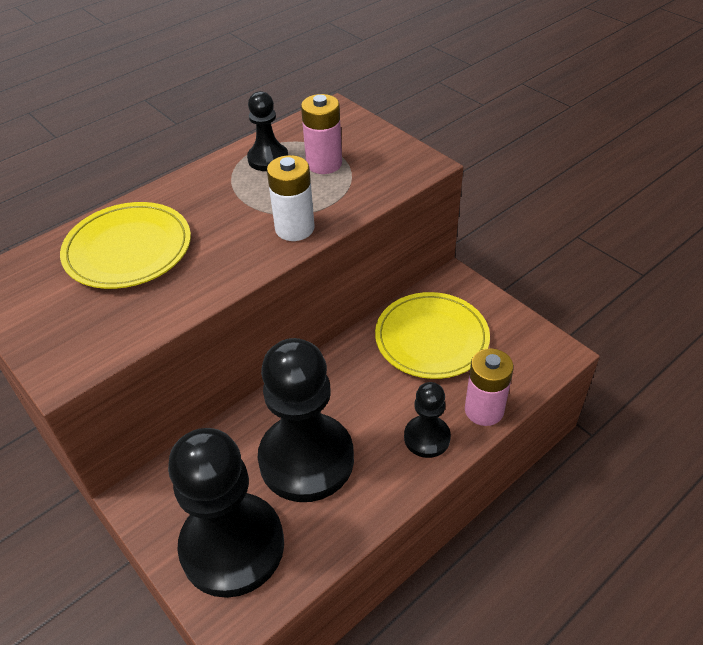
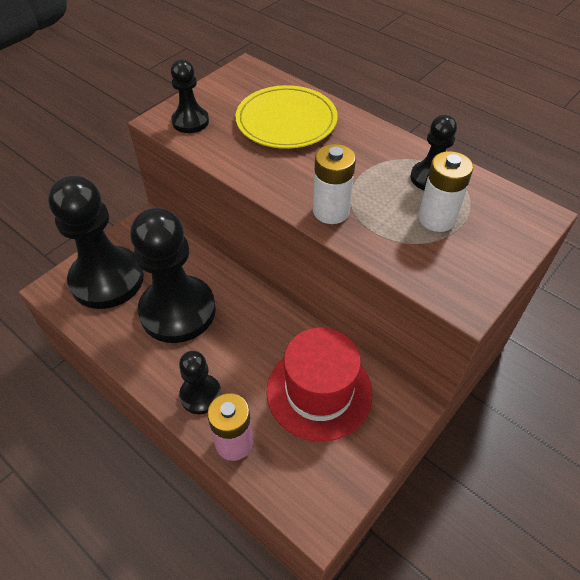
camera: 80 degrees right, 5 degrees up
(82, 340) = (190, 121): none -> black pawn
(324, 164) = (436, 219): pink battery -> white battery
(431, 338) = (319, 391): yellow plate -> red hat

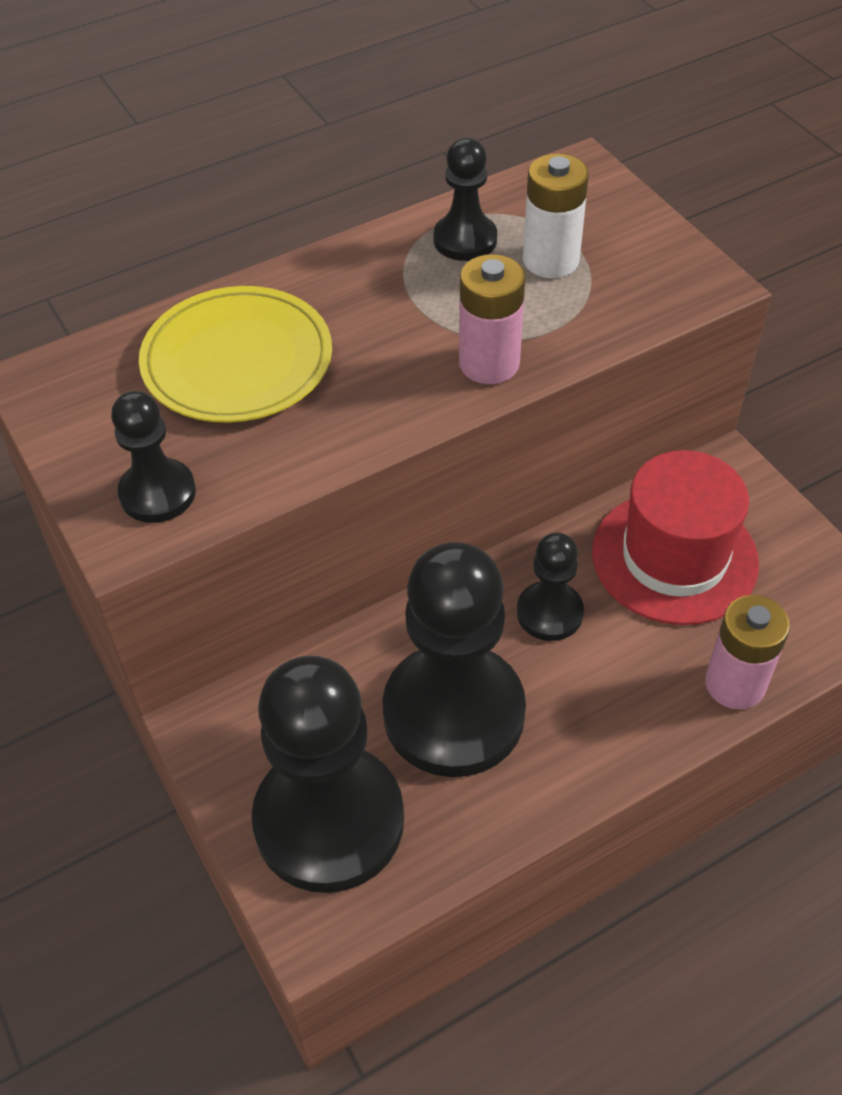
camera: 70 degrees left, 0 degrees up
(201, 395) = (639, 711): black pawn -> black pawn (549, 613)
(331, 211) = (489, 363): white battery -> pink battery

